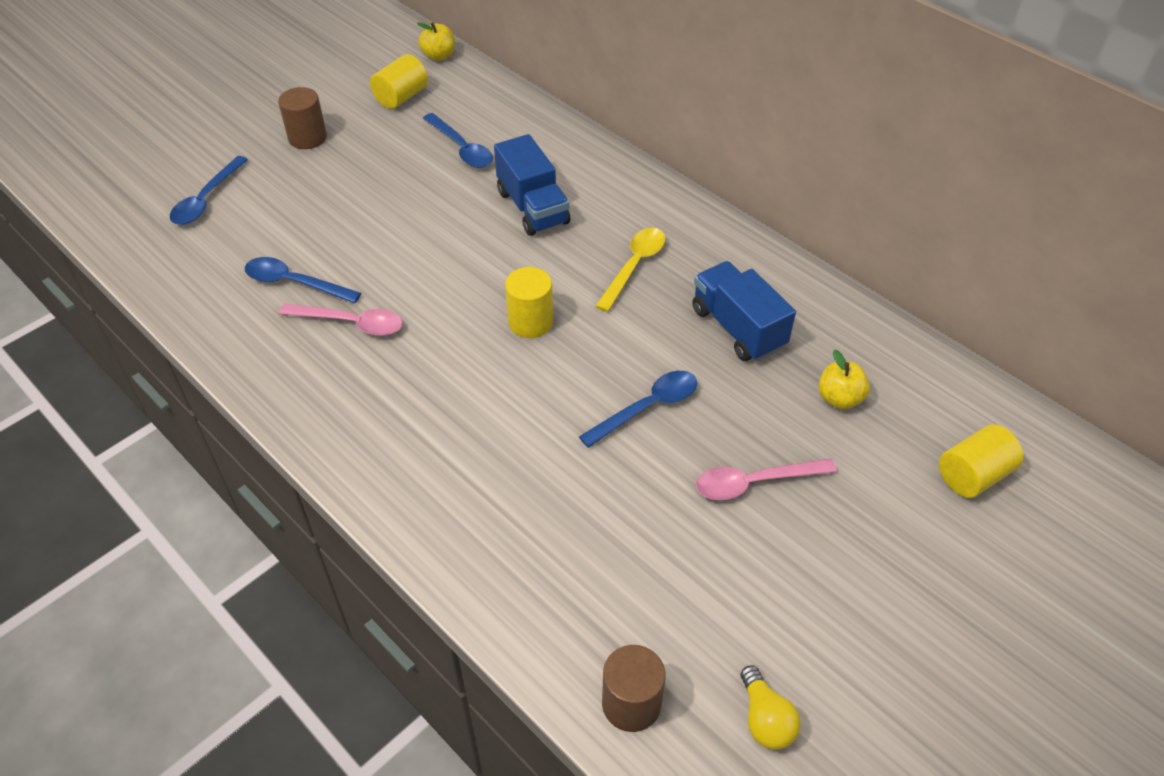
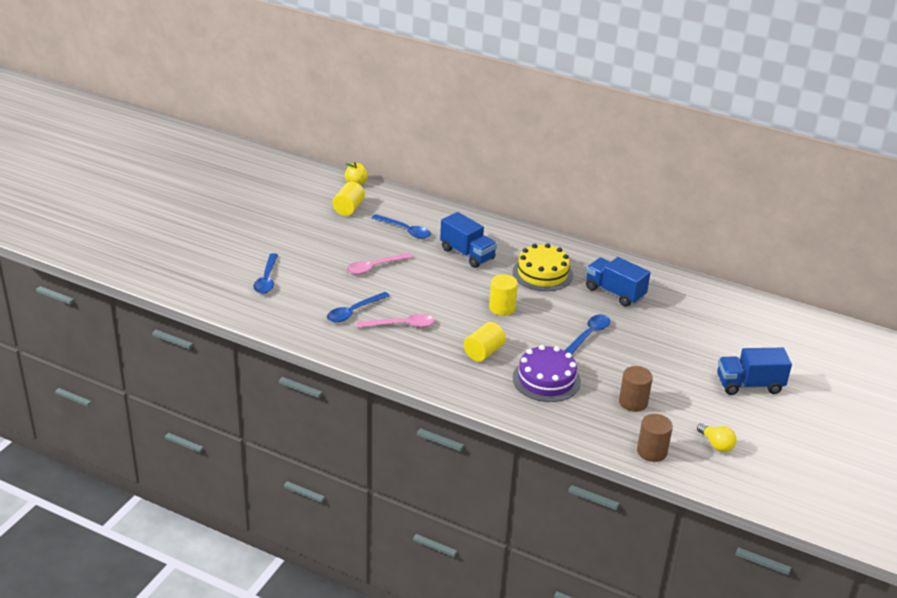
camera: 20 degrees left, 15 degrees down
(294, 283) = (354, 312): blue spoon -> blue spoon turned 45 degrees counterclockwise
(307, 138) = (305, 238): brown cylinder -> brown cylinder (633, 402)
(524, 487) = (546, 379): none -> purple cake
(634, 266) = (542, 273): yellow spoon -> yellow cake
(754, 483) = (660, 357): pink spoon -> pink spoon (374, 267)
(839, 398) = (683, 314): yellow apple -> none
(895, 587) = (749, 385): none -> blue truck
(973, 475) = (763, 335): yellow cylinder -> yellow cylinder (483, 352)

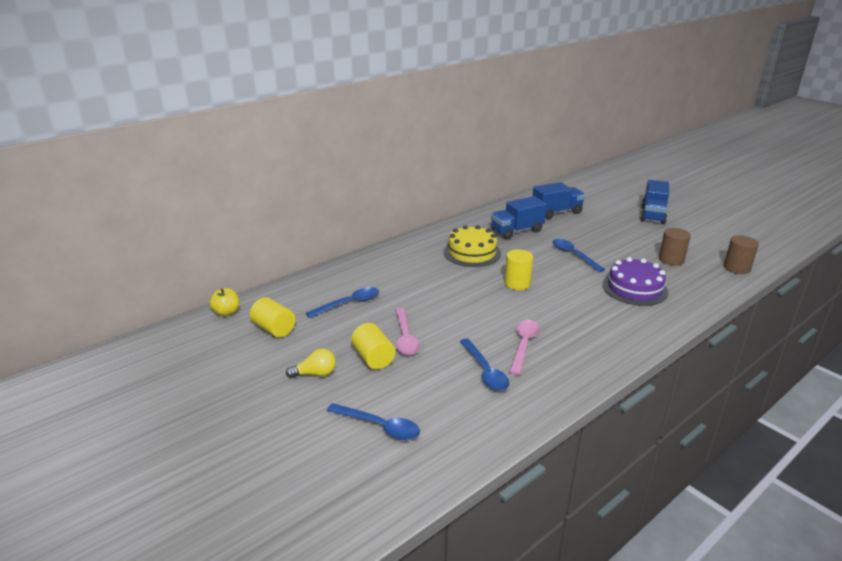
camera: 65 degrees left, 5 degrees down
(467, 254) = (417, 280): blue truck -> blue truck (556, 212)
(483, 352) = (585, 309): yellow cylinder -> yellow cylinder (373, 358)
(716, 444) = (725, 243): yellow light bulb -> yellow light bulb (315, 374)

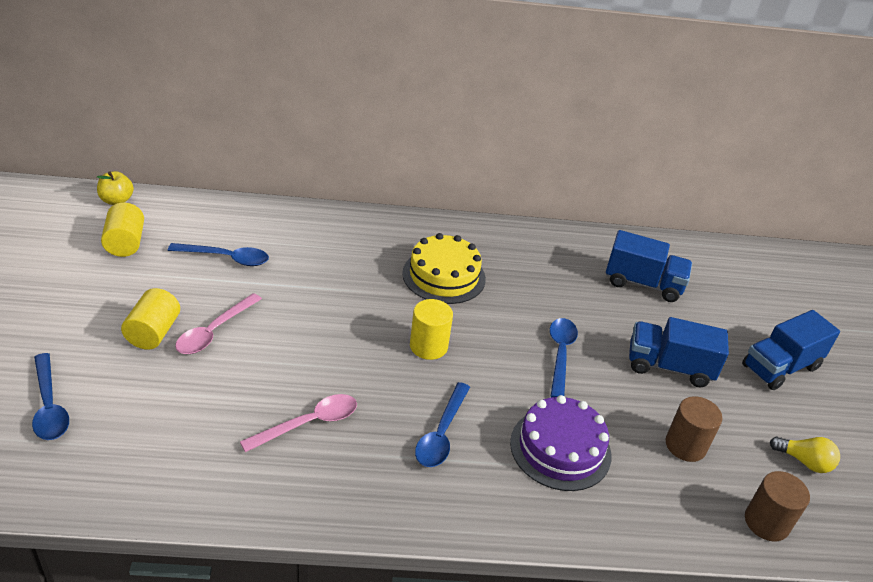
camera: 35 degrees right, 10 degrees up
(315, 374) = (85, 313): yellow light bulb -> yellow light bulb (804, 461)
(485, 371) = (223, 423): blue spoon -> blue spoon (441, 433)
(517, 231) = (545, 279): blue truck -> blue truck (669, 367)

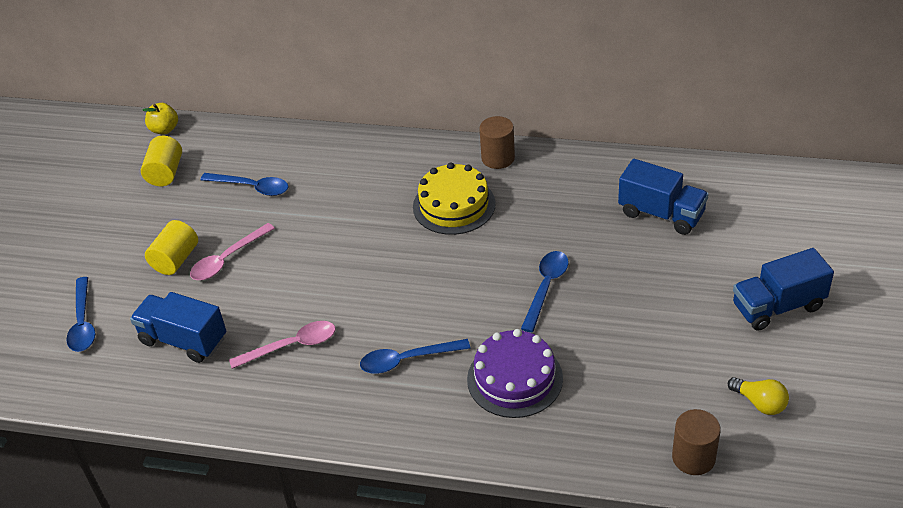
camera: 20 degrees right, 5 degrees up
(428, 346) = (418, 277): yellow cylinder -> none
(441, 433) = (407, 360): blue spoon -> blue spoon turned 45 degrees clockwise
(669, 367) = (654, 303): blue truck -> blue truck (183, 340)
(685, 445) = (641, 381): brown cylinder -> brown cylinder (498, 158)

